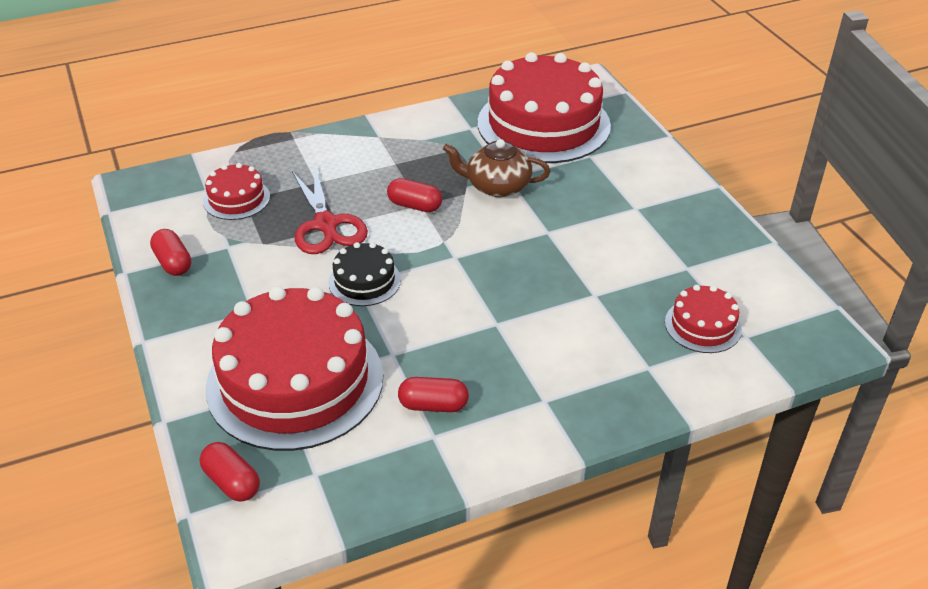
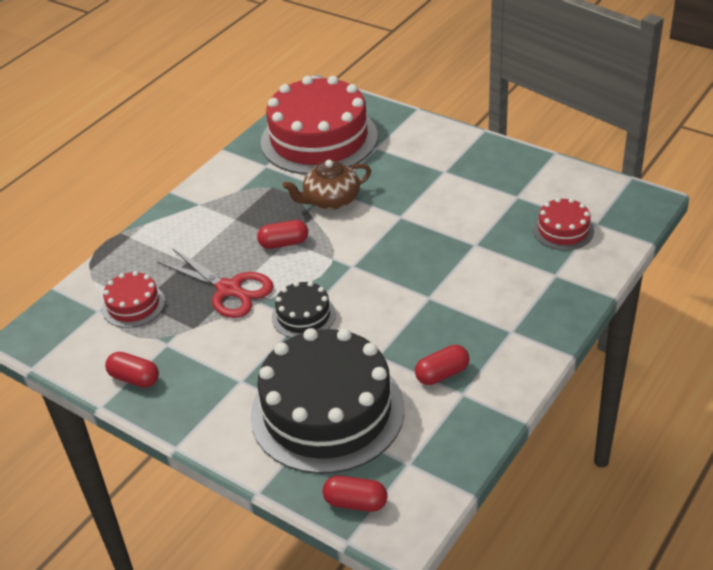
camera: 30 degrees left, 0 degrees up
(295, 381) = (327, 411): red cake -> black cake

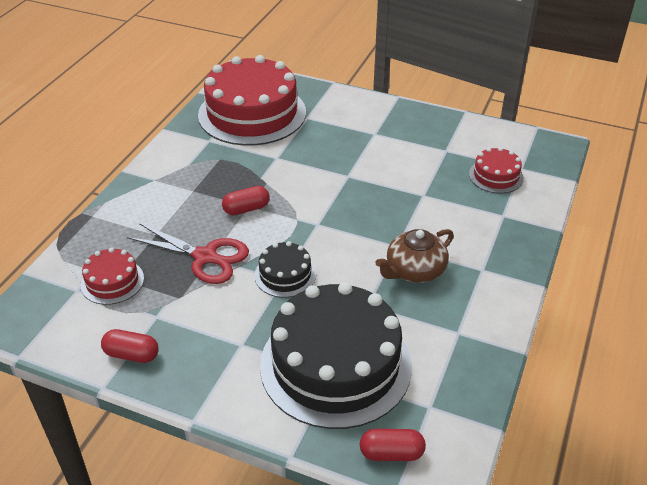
camera: 15 degrees left, 0 degrees up
(331, 200) = (279, 166): brown teapot -> brown teapot (414, 270)
(442, 374) = (433, 316): red capsule -> none

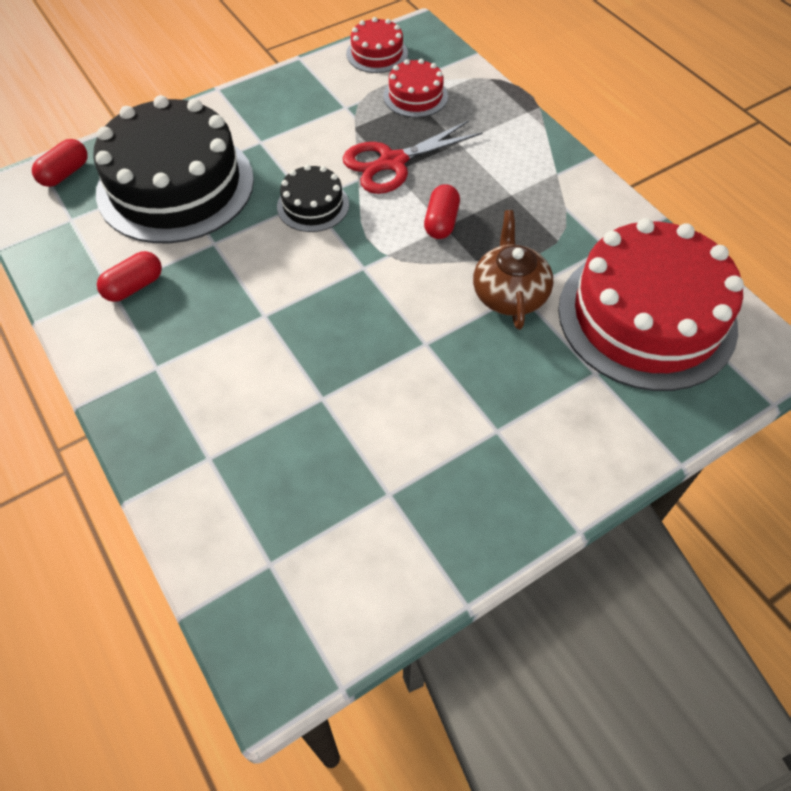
camera: 125 degrees right, 15 degrees up
(132, 354) = (316, 80): red capsule -> red capsule (134, 286)
(414, 270) = (216, 306): brown teapot -> brown teapot (509, 294)
(496, 176) = (283, 513): red cake -> red cake (377, 53)

